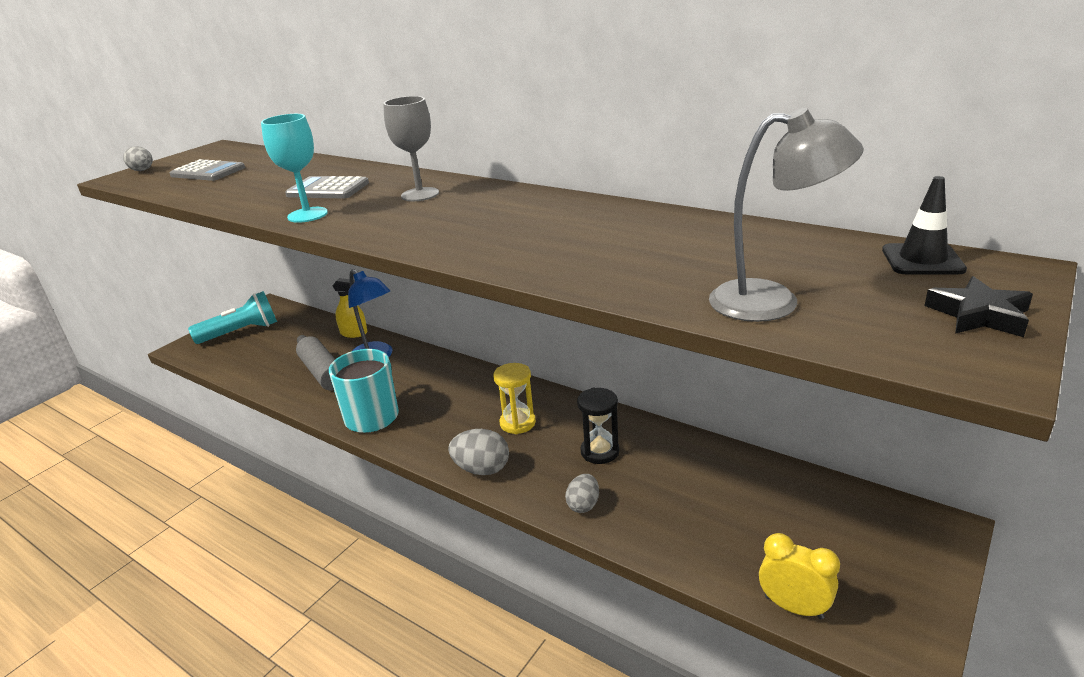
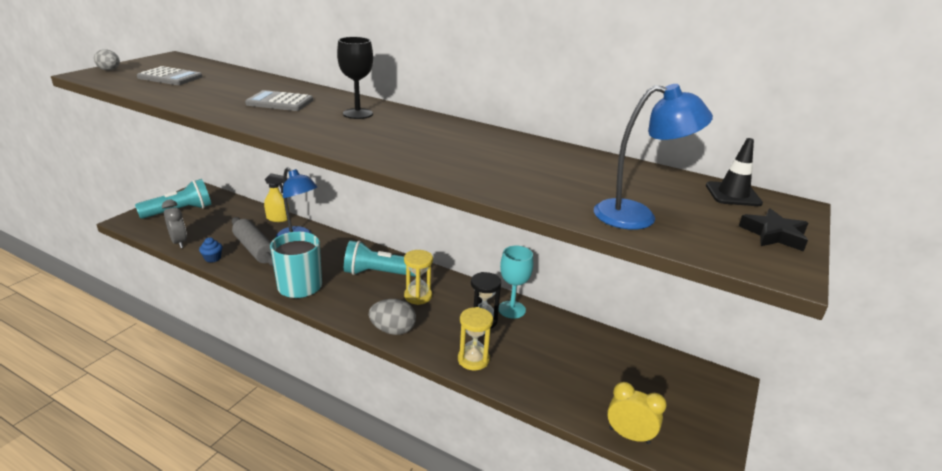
camera: 10 degrees left, 0 degrees up
(236, 370) = (179, 242): none -> grey clock
(272, 387) = (212, 258): none -> blue cupcake
(307, 215) = (268, 121): turquoise goblet -> turquoise goblet (511, 309)
(420, 194) = (358, 114): grey goblet -> black goblet
(472, 395) = (380, 273): none -> turquoise flashlight
(583, 505) = (473, 359): grey egg -> yellow hourglass
(772, 301) = (637, 216): grey lamp -> blue lamp

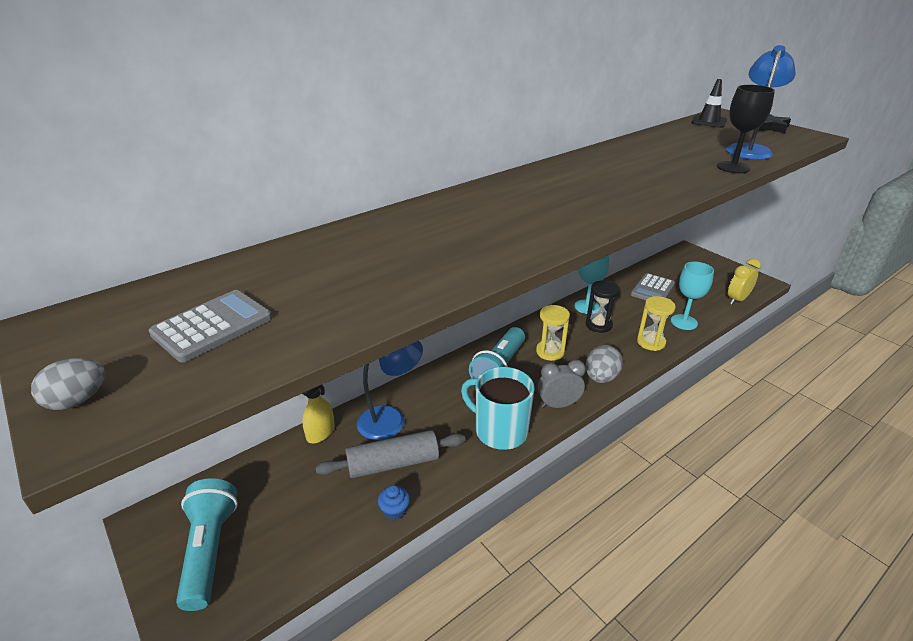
camera: 65 degrees left, 5 degrees up
(179, 242) = (323, 551): grey clock -> grey clock (558, 405)
(280, 102) = (423, 243): grey calculator -> grey calculator (652, 289)
(358, 114) = (493, 205): black goblet -> black goblet (733, 167)
(533, 384) = (684, 322): none -> turquoise goblet

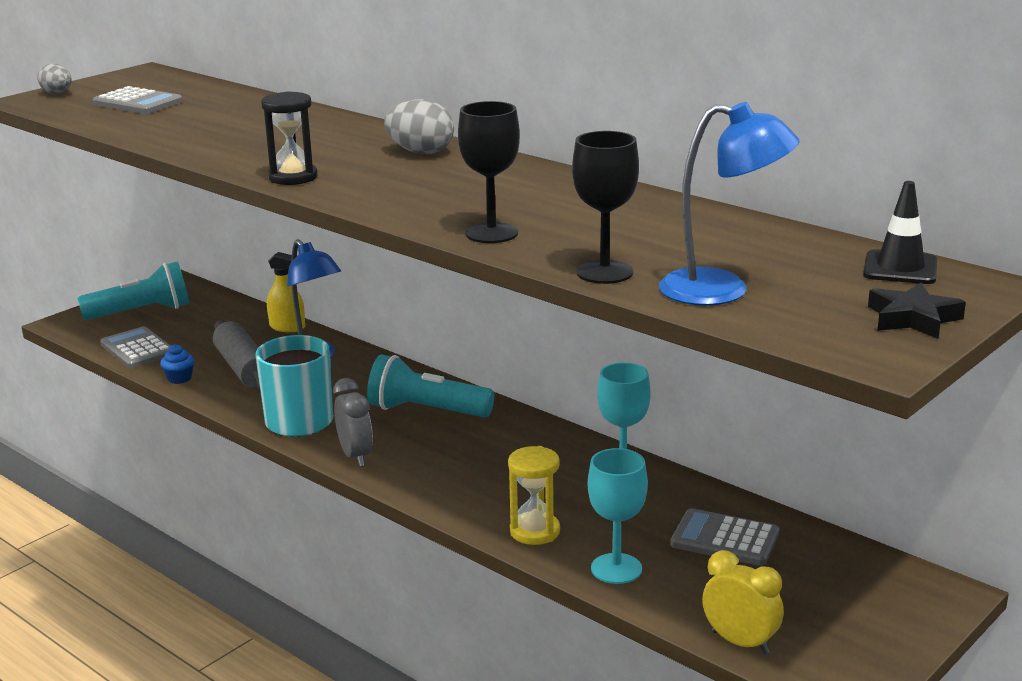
camera: 80 degrees right, 10 degrees down
(309, 549) = (138, 349): none -> grey calculator
(550, 352) = (477, 445): yellow hourglass -> none
(598, 325) = (569, 483): black hourglass -> black hourglass (293, 177)
(601, 378) = (424, 486): grey egg -> grey egg (421, 152)
(675, 186) = (491, 233): none -> black goblet

